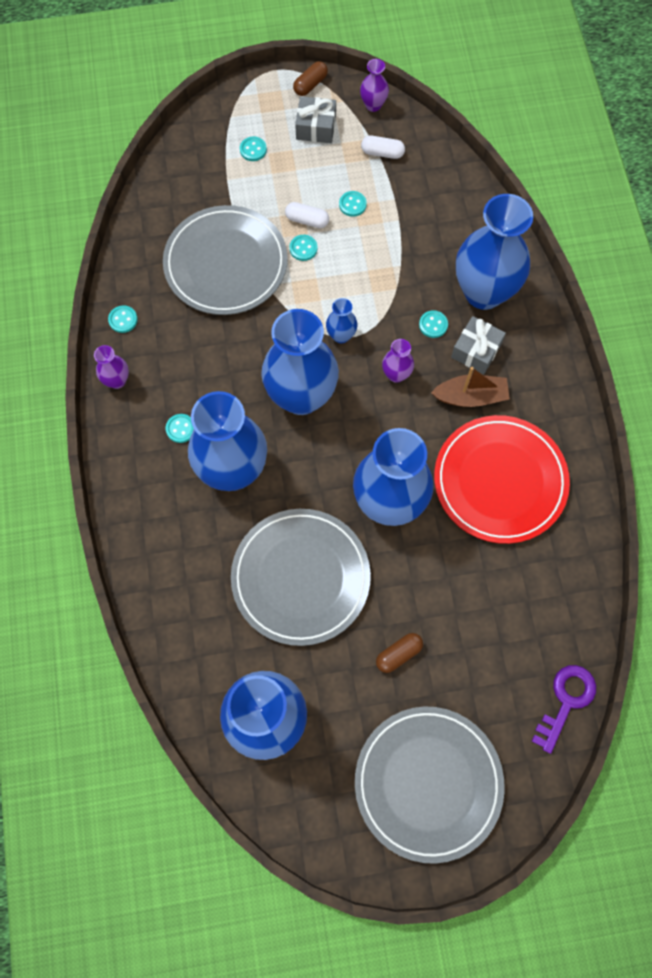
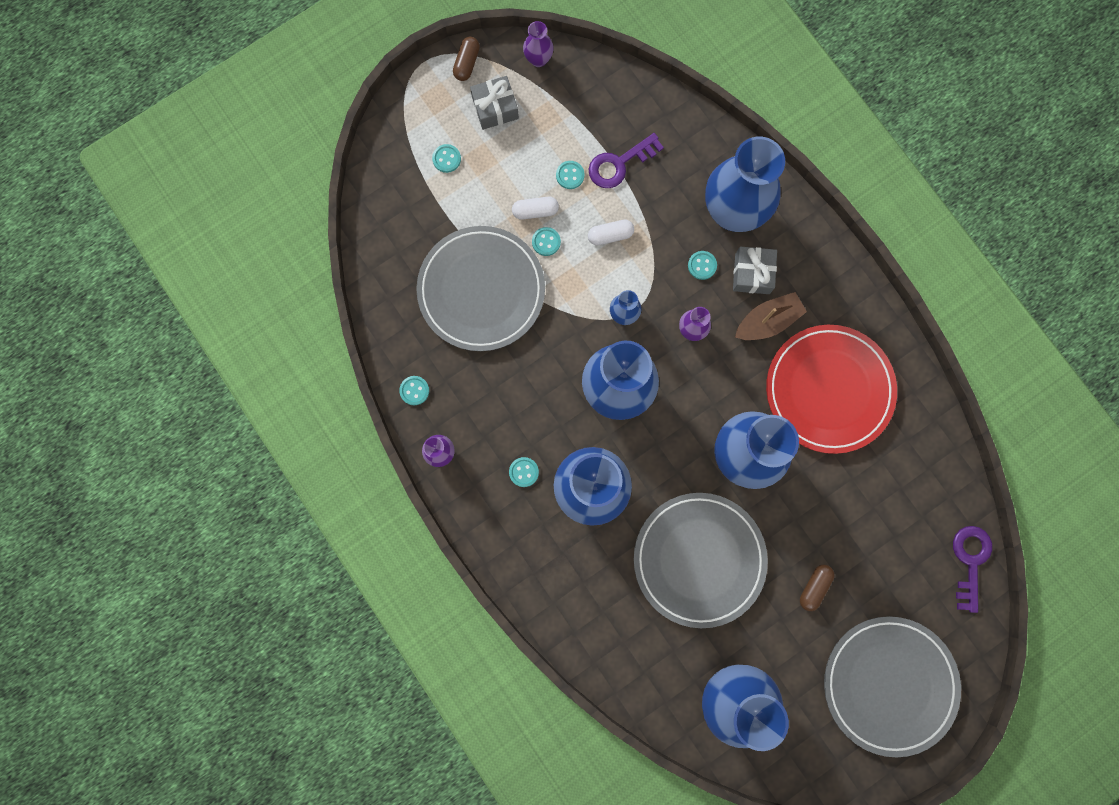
camera: 25 degrees left, 10 degrees up
(382, 153) = (572, 108): white capsule -> white capsule (610, 235)
(401, 213) = (619, 164): none -> purple key

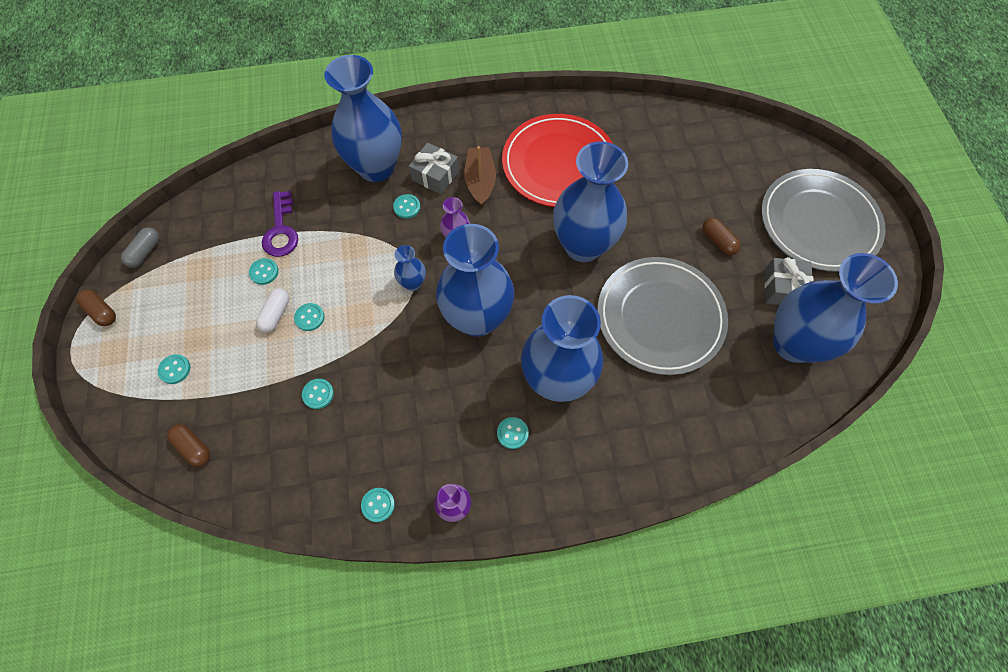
camera: 65 degrees left, 15 degrees down
(392, 217) = (193, 447): none -> brown capsule
(481, 290) = (318, 394): grey plate -> turquoise button
(495, 108) = (160, 306): grey gift -> grey gift (783, 288)
(538, 59) = (145, 252): purple vase -> grey capsule
(610, 235) = (337, 263): white capsule -> none
(970, 561) = (736, 131): purple key -> none

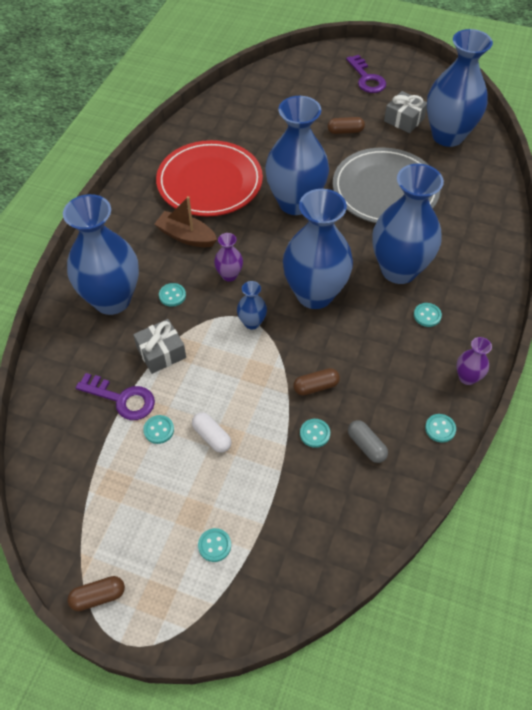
camera: 60 degrees left, 10 degrees down
(145, 252) = (54, 529): grey capsule -> grey capsule (366, 446)
(193, 447) = (308, 556): brown capsule -> brown capsule (316, 386)
(309, 317) = (233, 411): turquoise button -> none
(435, 175) = (155, 263): grey gift -> grey gift (161, 352)
(818, 223) = (366, 78): grey plate -> purple key

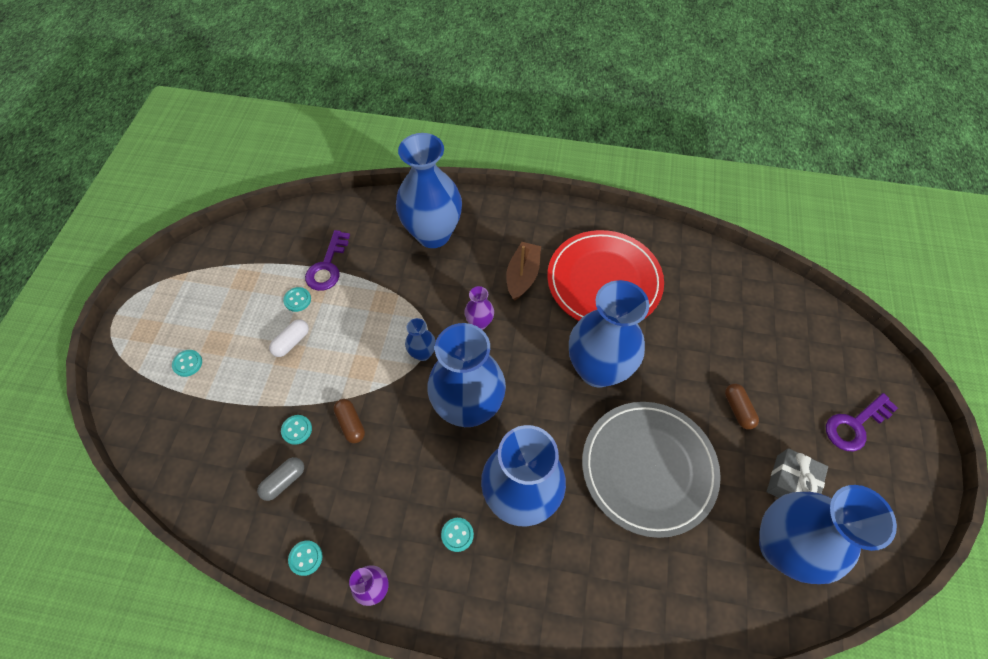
camera: 80 degrees right, 5 degrees up
(98, 596) = (152, 292): brown capsule -> none
(161, 352) = (379, 284): grey gift -> none
(172, 295) = (445, 279): turquoise button -> none

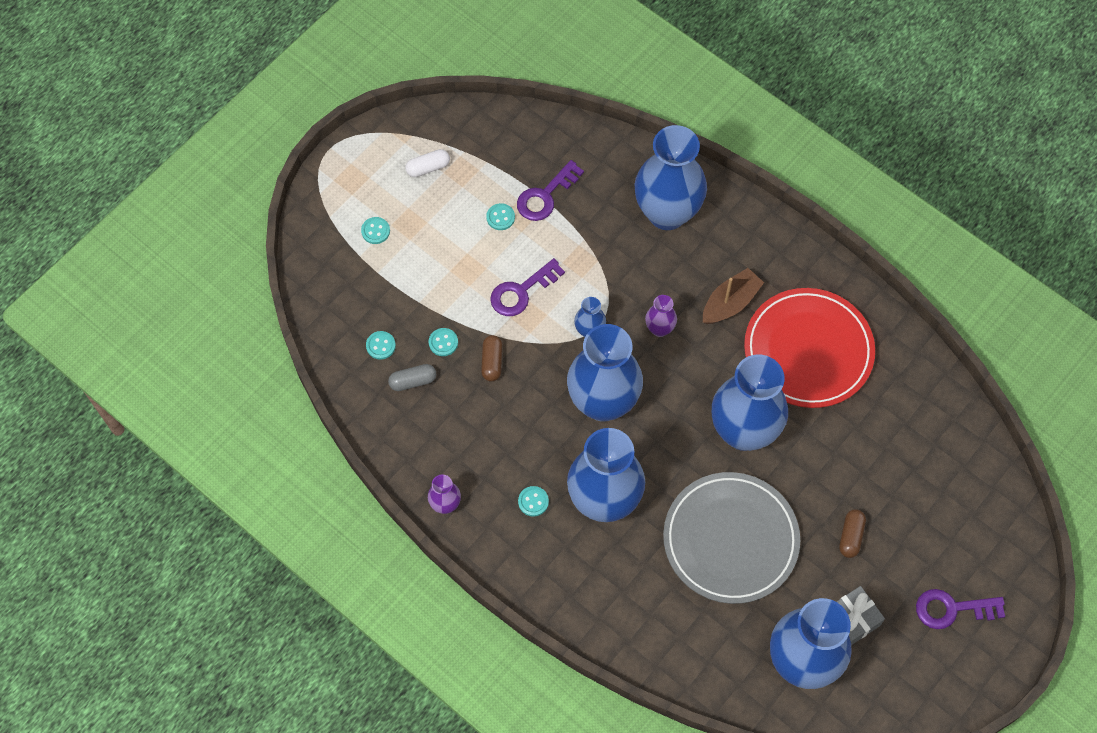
camera: 30 degrees right, 5 degrees up
(291, 342) = (476, 257): white capsule -> white capsule (428, 167)
(306, 558) = (402, 452): turquoise button -> turquoise button (380, 346)
(346, 350) = (521, 292): none -> purple key

